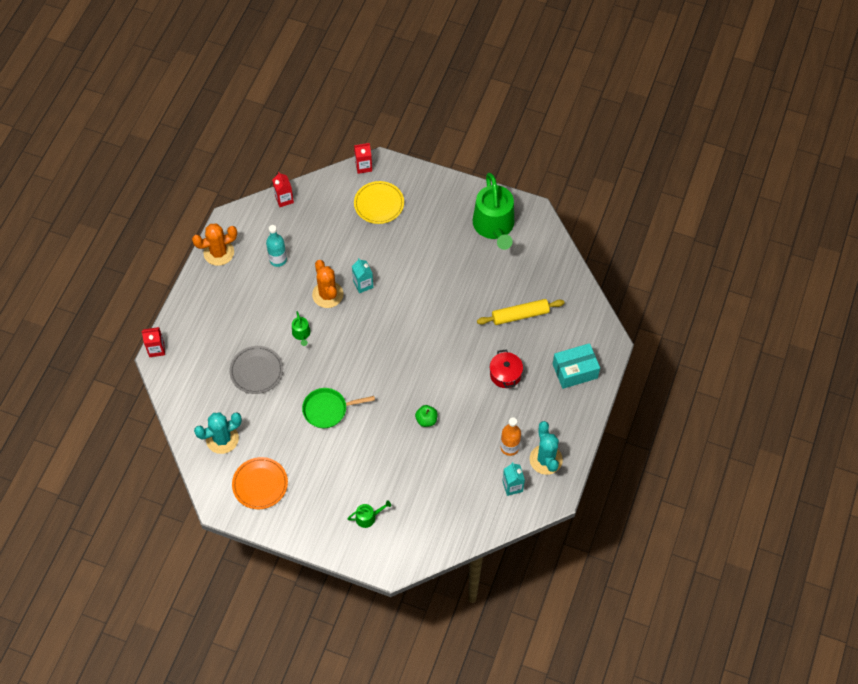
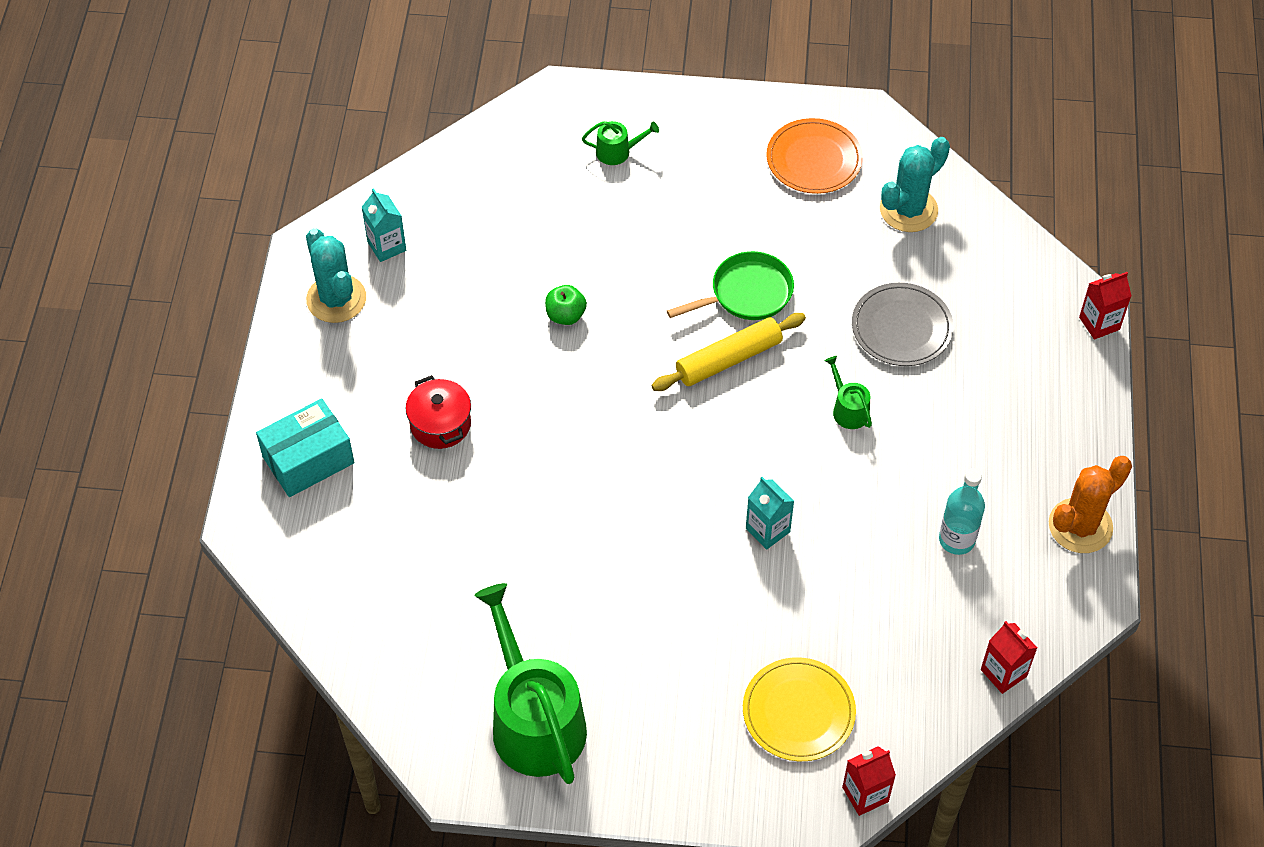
camera: 165 degrees right, 5 degrees down
(327, 294) = (829, 494): orange cactus -> none
(368, 517) = (617, 151): green watering can -> green watering can turned 150 degrees counterclockwise
(509, 447) = (405, 304): orange bottle -> none
(520, 315) = (436, 541): yellow rolling pin -> yellow rolling pin (728, 359)

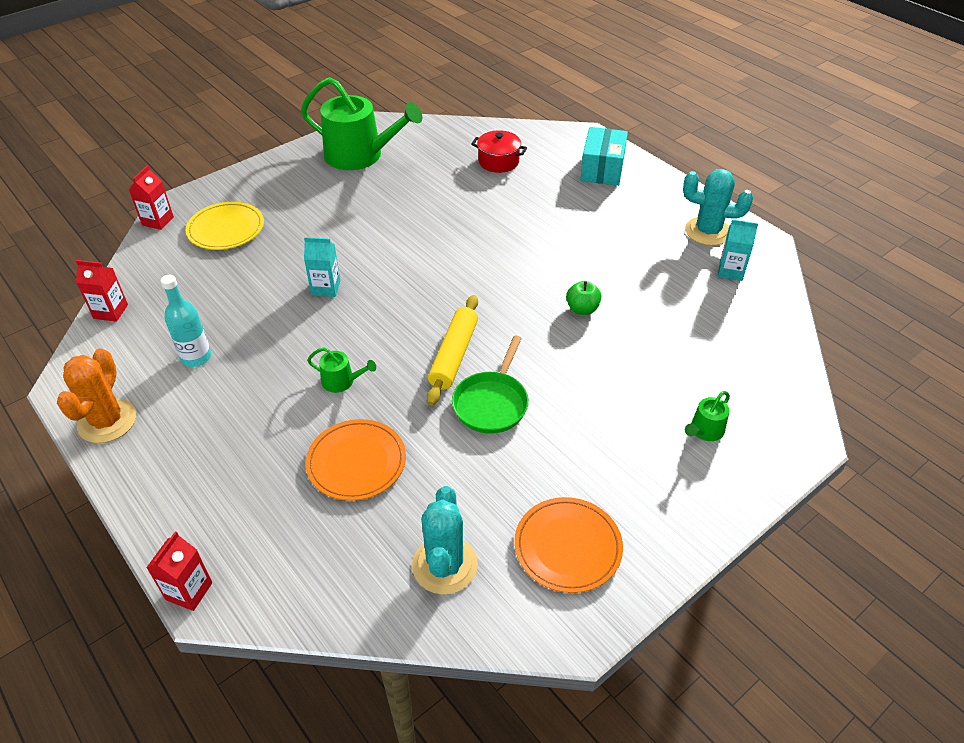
camera: 135 degrees right, 10 degrees down
(440, 424) = (566, 219): red pot -> red pot (498, 161)
(901, 327) = (356, 462): grey plate -> orange plate

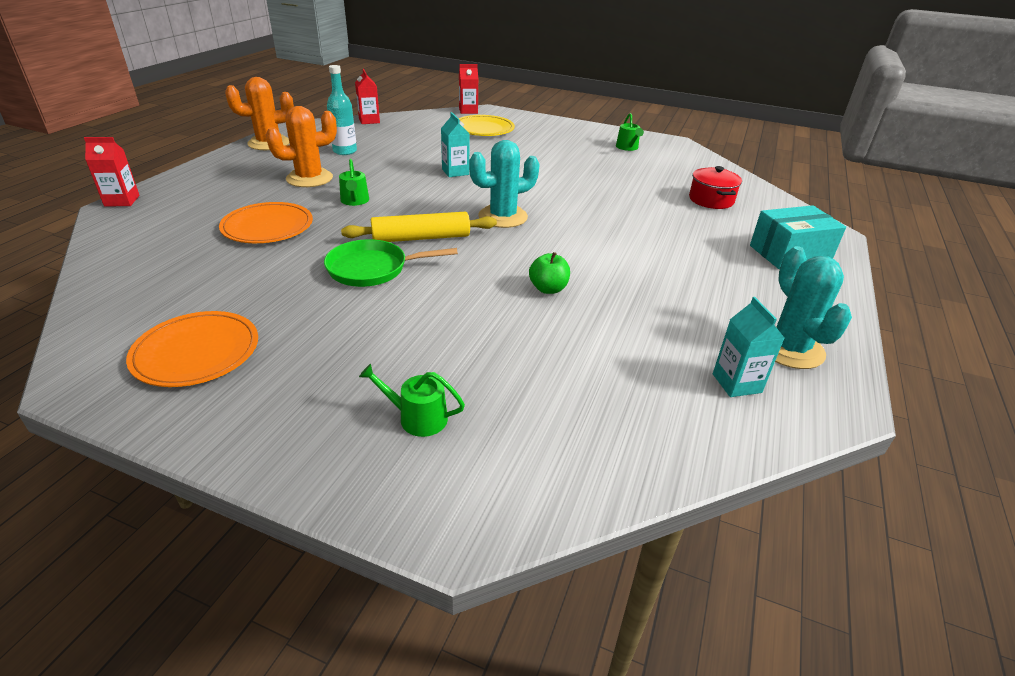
camera: 60 degrees right, 10 degrees down
(254, 405) = (309, 178): none -> orange cactus
(360, 155) = (628, 147): green watering can -> green watering can, size x0.43
(445, 565) = (160, 290): turquoise cactus -> turquoise cactus (503, 217)

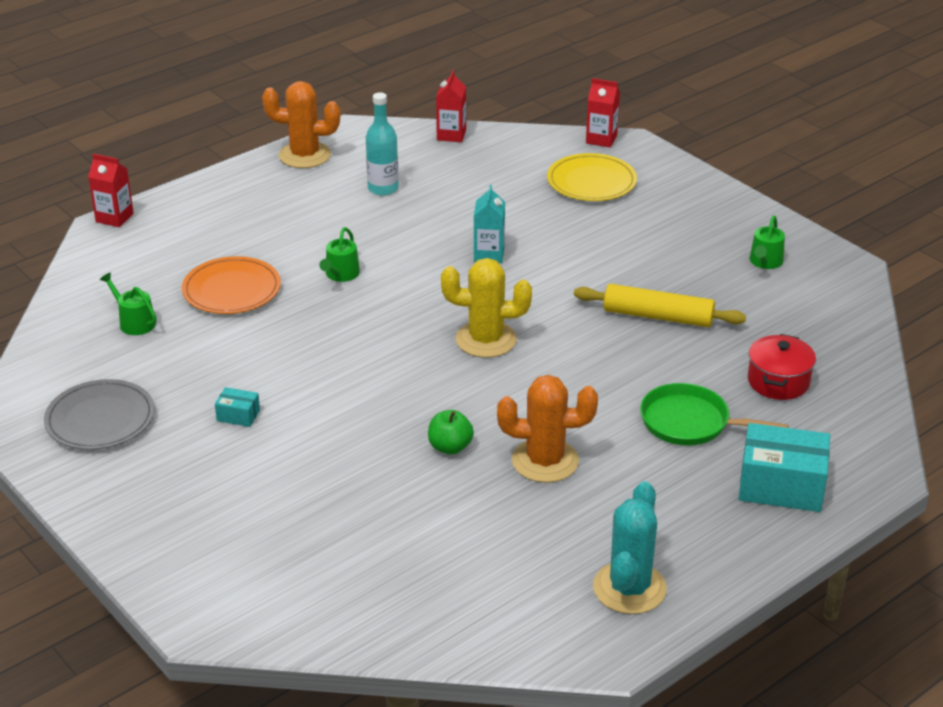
camera: 30 degrees right, 0 degrees up
(196, 352) = (100, 419): orange plate -> grey plate
(309, 178) = (314, 227): orange cactus -> orange cactus (545, 461)
(343, 312) = (238, 415): none -> turquoise box
(372, 269) = (297, 373): green pan -> green pan (690, 423)
(417, 418) = (230, 534): green watering can -> green watering can (134, 322)
(421, 238) = (373, 346): yellow rolling pin -> yellow rolling pin (657, 316)
(503, 217) = (486, 340): turquoise cactus -> yellow cactus
(736, 383) = (532, 601): turquoise carton -> none

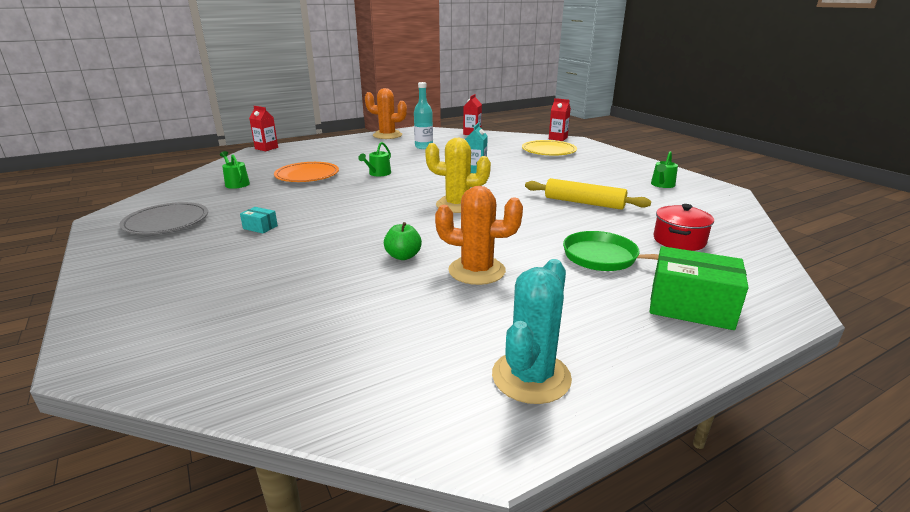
camera: 10 degrees right, 10 degrees down
(781, 486) = (690, 306): turquoise box -> green box

